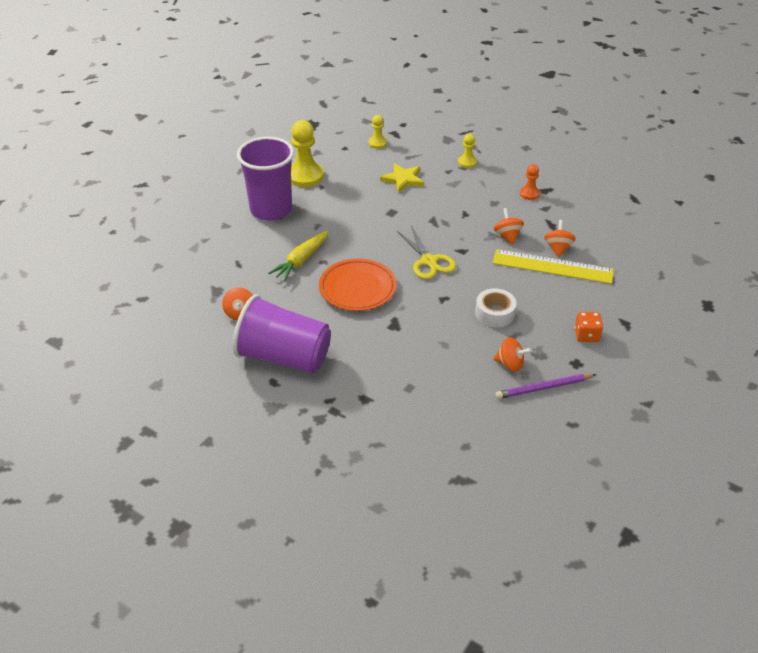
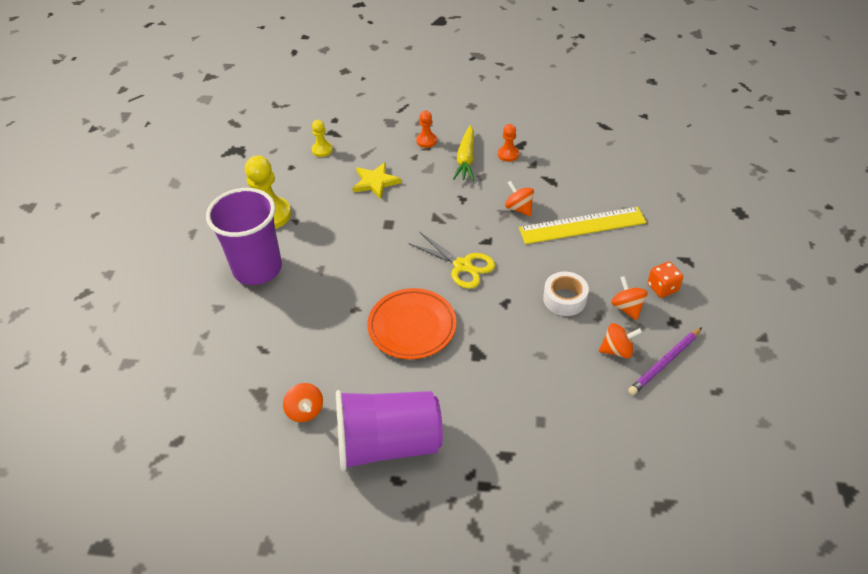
camera: 25 degrees left, 5 degrees up
(301, 260) = (330, 317): yellow carrot -> yellow carrot (466, 159)
(467, 162) = (426, 141): yellow pawn -> orange pawn
(558, 248) = (573, 204): orange spinning top -> orange spinning top (627, 307)

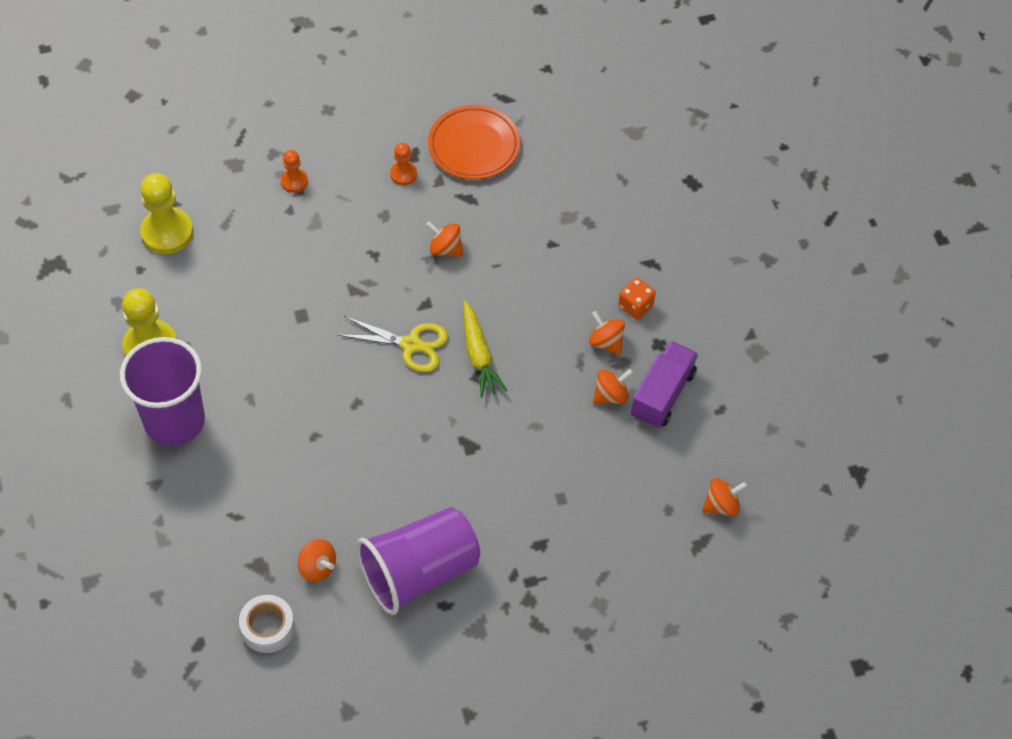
camera: 25 degrees left, 10 degrees up
(322, 150) = (167, 232): yellow pawn -> yellow pawn, size x1.87
(375, 182) = (258, 261): yellow star -> none
(412, 327) = (387, 437): orange plate -> orange plate (474, 146)
(466, 159) = (355, 195): yellow carrot -> yellow carrot (479, 355)
(564, 299) = (537, 352): white tape -> white tape (268, 628)
(582, 225) = (525, 251): yellow ruler -> none
(665, 363) = (662, 394): purple pencil -> purple truck
(694, 477) = (722, 505): none -> orange spinning top

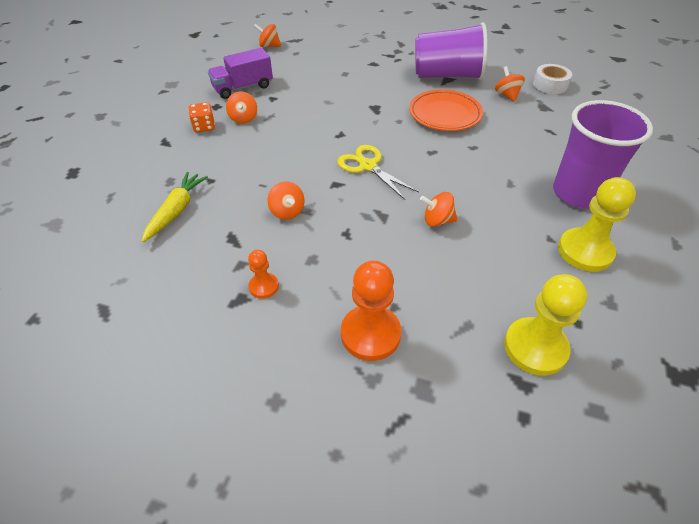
camera: 145 degrees left, 10 degrees down
(294, 181) = (370, 334): orange pawn -> orange pawn, size x1.87
(474, 146) = (180, 279): orange plate -> orange plate (445, 114)
(479, 355) = (327, 143): yellow carrot -> yellow carrot (176, 211)
(611, 395) = (271, 97): orange spinning top -> orange spinning top (437, 220)

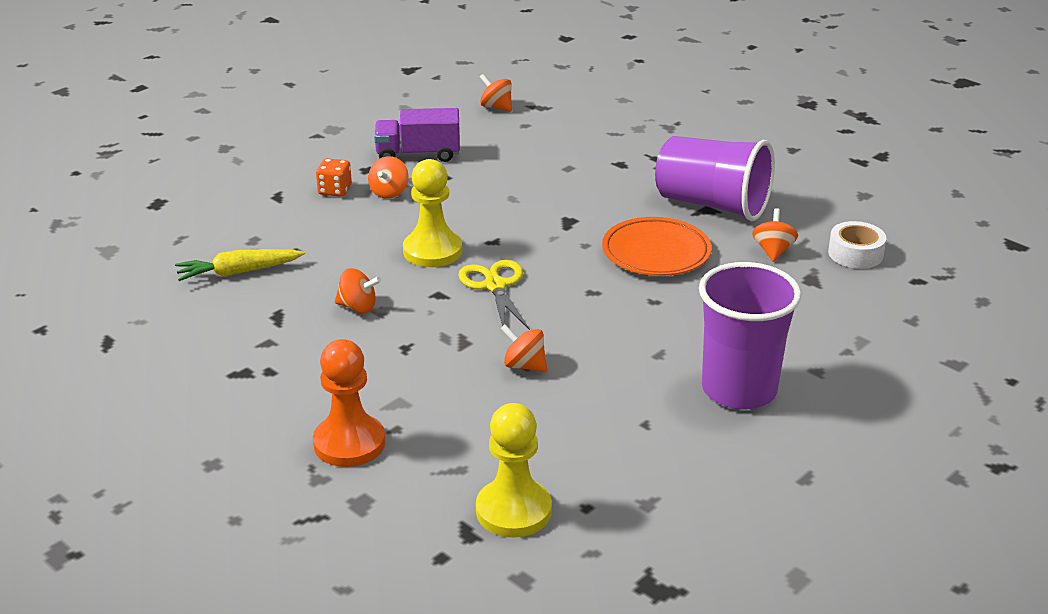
camera: 25 degrees right, 15 degrees down
(176, 211) = (239, 272): yellow carrot -> yellow carrot turned 150 degrees counterclockwise
(263, 286) = (275, 369): orange pawn -> none
(287, 211) = (358, 307): orange spinning top -> orange spinning top turned 75 degrees counterclockwise
(585, 251) = (675, 449): yellow pawn -> yellow pawn (432, 251)

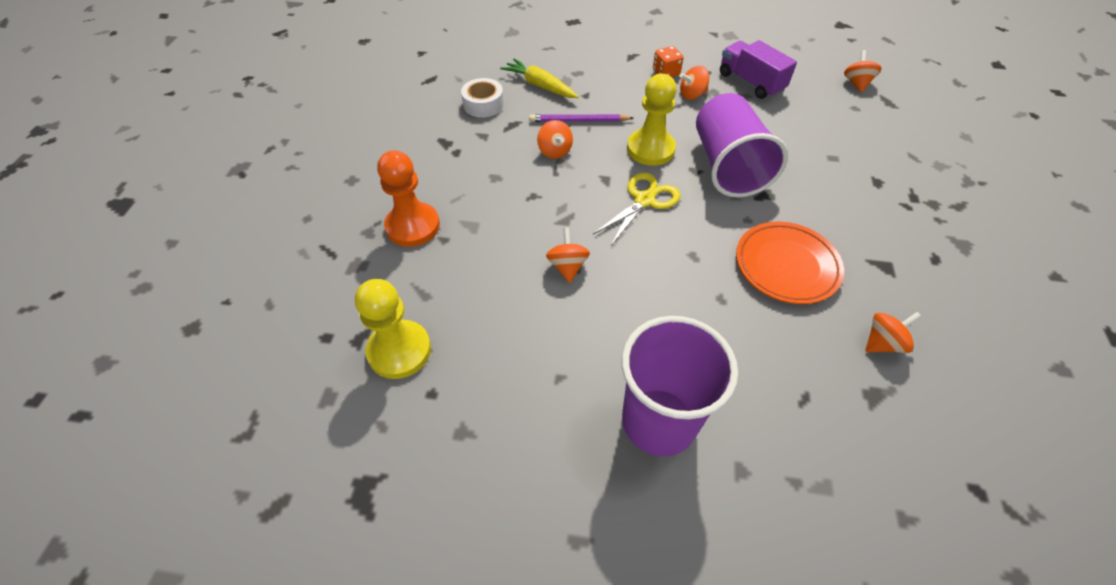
camera: 55 degrees right, 20 degrees up
(333, 273) = (579, 121): none -> purple pencil
(712, 205) = (897, 266): purple cup -> purple cup (728, 166)
(855, 254) = (957, 411): white tape -> white tape (483, 104)

